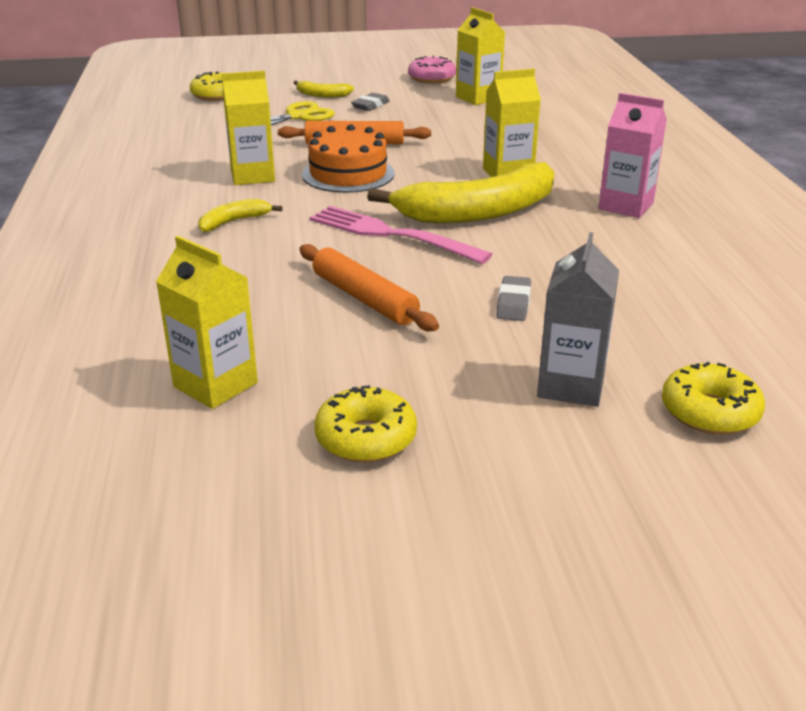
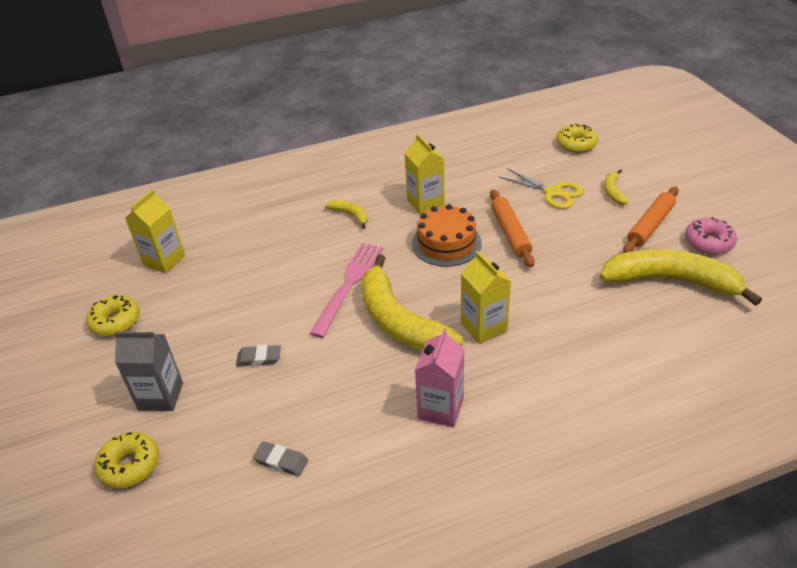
camera: 80 degrees right, 10 degrees up
(364, 298) = (257, 291): orange rolling pin -> orange rolling pin (650, 226)
(370, 105) = (604, 222): grey eraser -> grey eraser (281, 461)
(478, 98) = (670, 281): yellow carton -> yellow banana

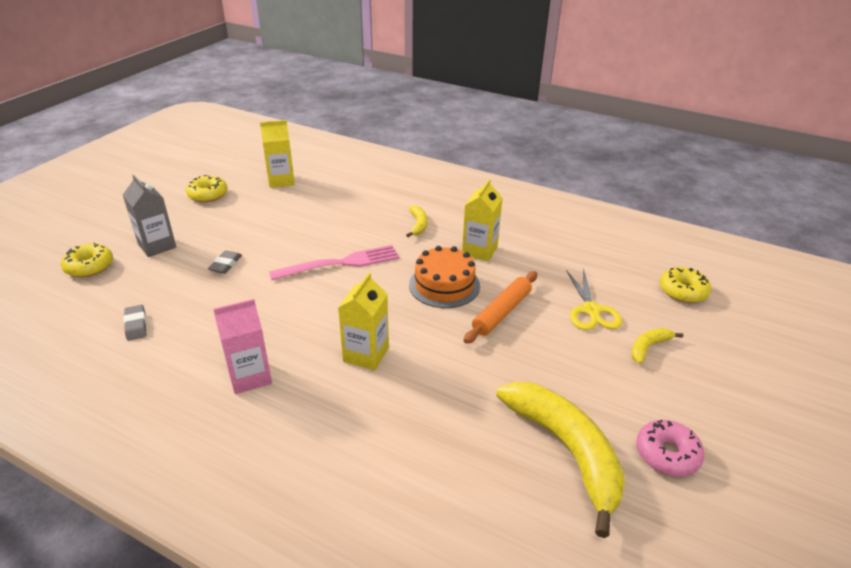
camera: 45 degrees right, 5 degrees down
(259, 358) = (225, 264): grey eraser -> grey eraser turned 60 degrees clockwise
(399, 321) = (326, 307): yellow banana -> none
(650, 226) = (632, 397): orange rolling pin -> none

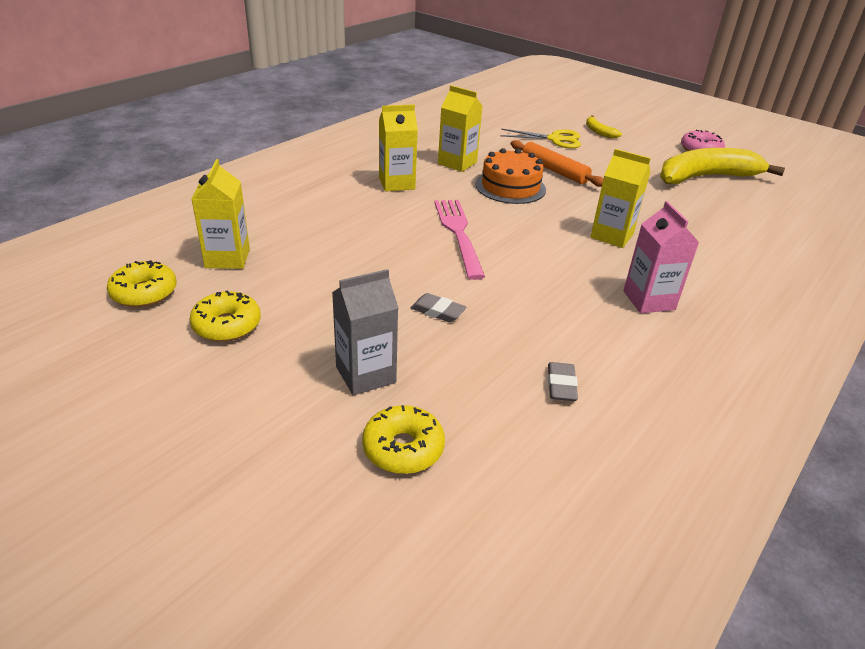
camera: 80 degrees left, 0 degrees up
(136, 325) = (561, 385): grey eraser -> grey eraser turned 75 degrees counterclockwise
(418, 225) = (396, 183): yellow banana -> yellow carton
(683, 291) = (535, 107): yellow donut -> yellow donut (144, 293)

